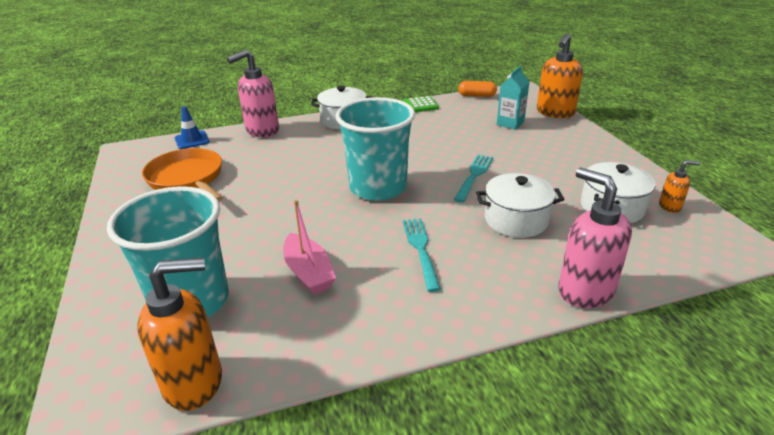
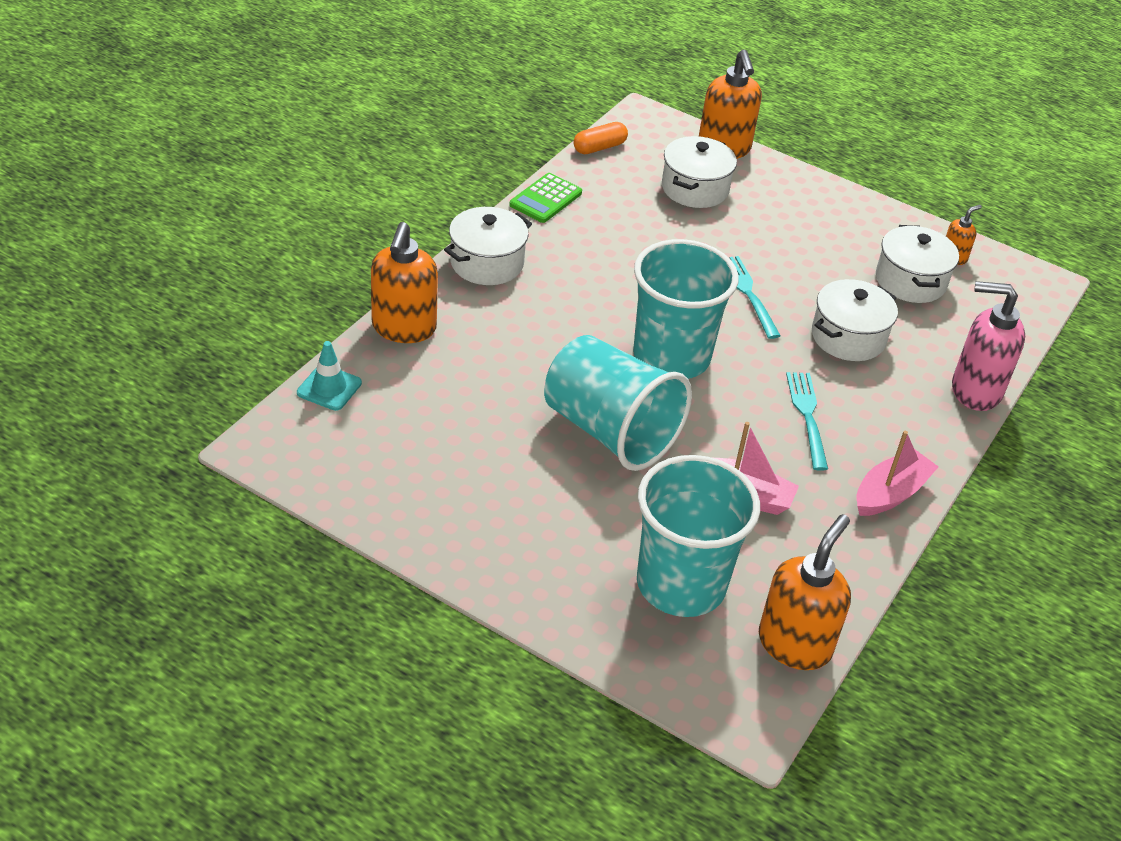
camera: 45 degrees left, 10 degrees up
(187, 179) = (432, 451): orange pan -> none
(192, 140) = (329, 388): blue traffic cone -> turquoise traffic cone
(262, 131) = (403, 328): pink soap dispenser -> orange soap dispenser
(286, 207) = (610, 431): none -> turquoise cup
(415, 323) = (890, 493): none -> pink boat
(421, 249) = (807, 416): turquoise fork -> turquoise fork turned 45 degrees clockwise
(510, 123) = (695, 188): turquoise carton -> white pot

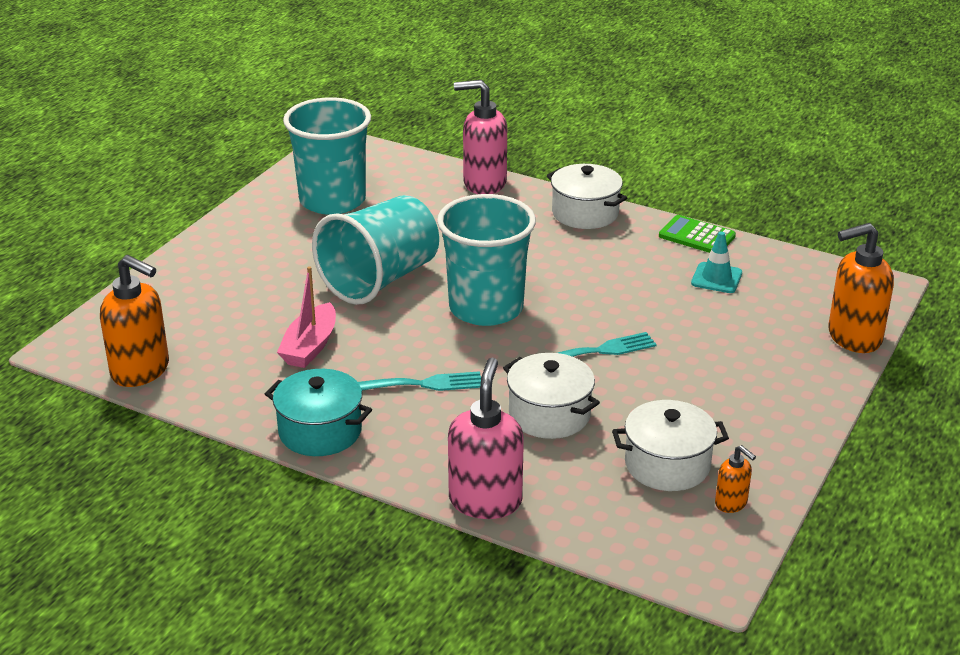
camera: 90 degrees right, 10 degrees down
(329, 388) = (406, 161): turquoise traffic cone -> turquoise traffic cone (716, 278)
(403, 328) = (484, 183): orange soap dispenser -> pink soap dispenser
(599, 147) = (803, 261): orange capsule -> none
(681, 584) = (207, 316): turquoise cup -> turquoise cup (332, 200)
(695, 188) = (765, 319): white pot -> none
(890, 493) = (320, 431): pink boat -> turquoise pot

